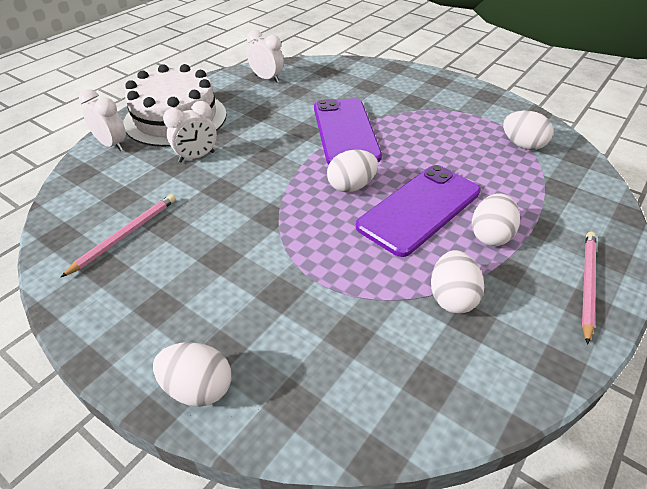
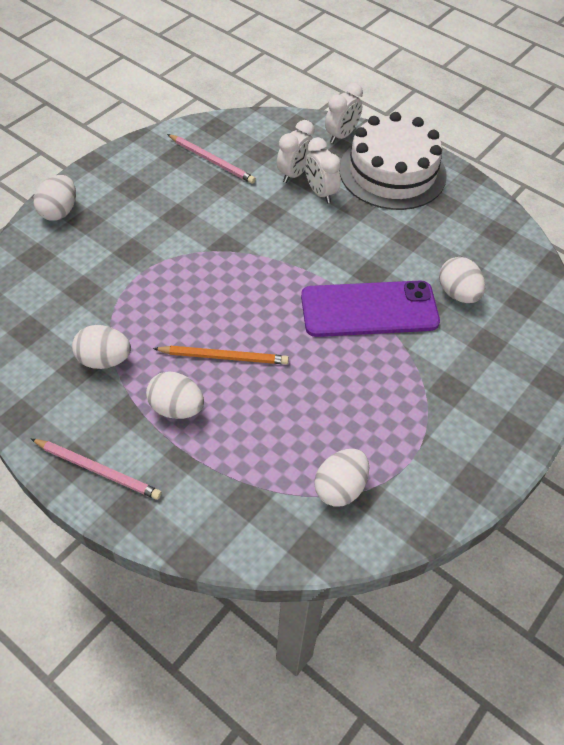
camera: 90 degrees right, 10 degrees up
(267, 79) = (492, 242): white clock -> white clock (294, 174)
(351, 186) = (265, 306): white egg -> white egg (458, 294)
(419, 209) = (223, 357): purple phone -> orange pencil

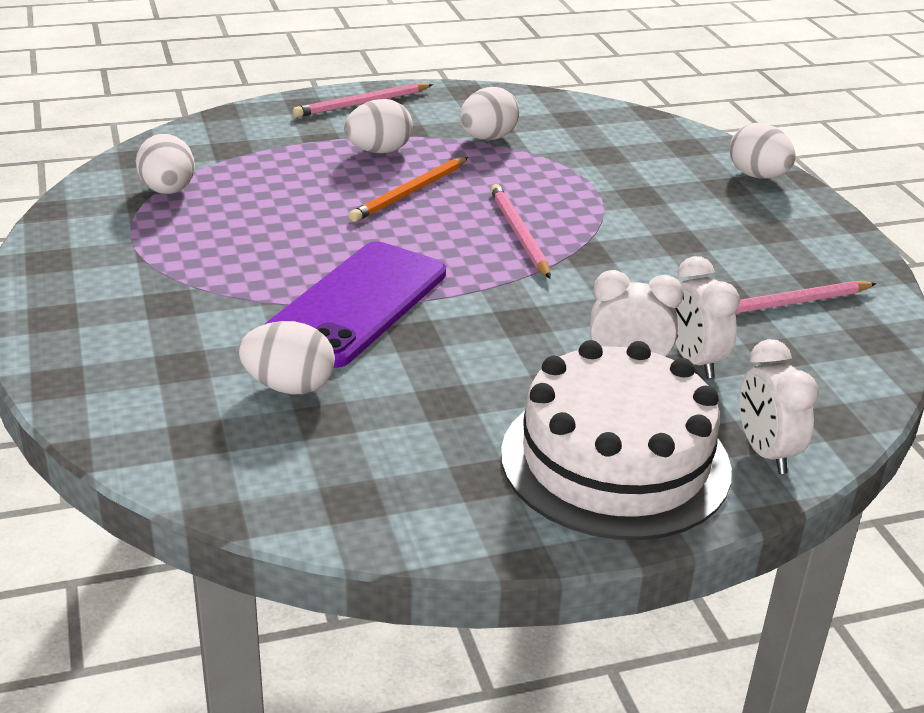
camera: 125 degrees right, 20 degrees down
(230, 282) = (519, 234): none -> pink pencil

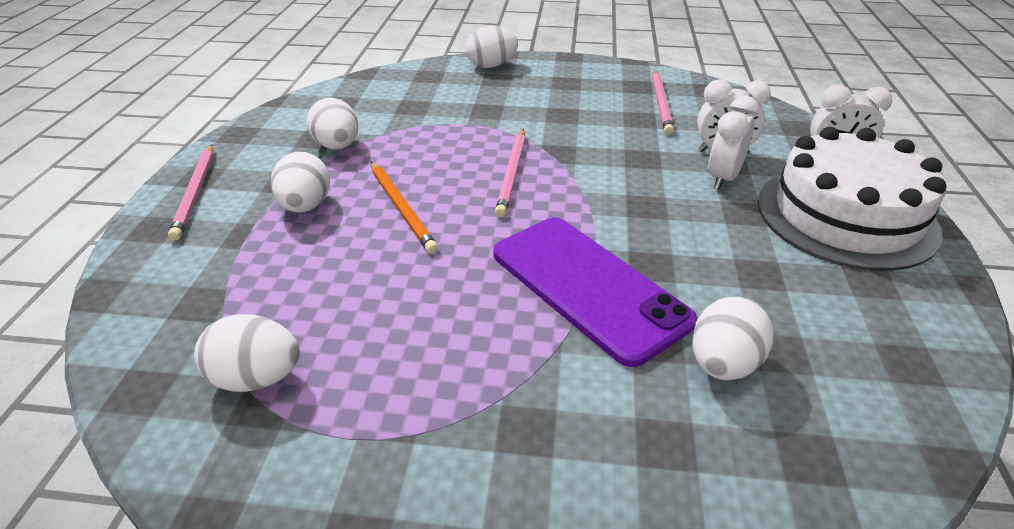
camera: 65 degrees left, 5 degrees up
(519, 234) = (512, 173): pink pencil -> pink pencil turned 90 degrees counterclockwise

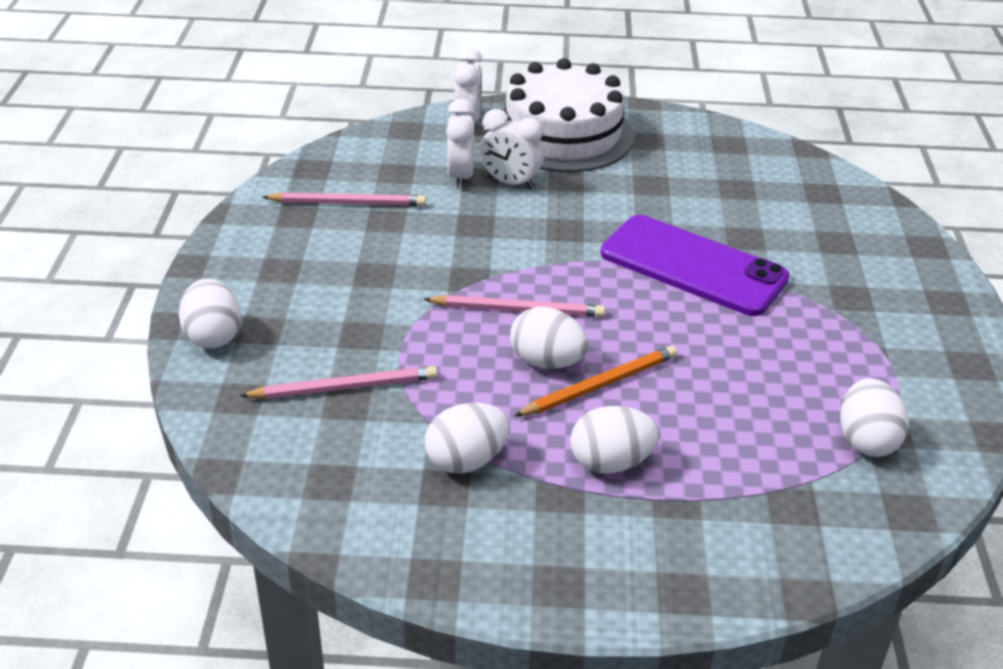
camera: 95 degrees left, 0 degrees up
(196, 192) = (599, 576): pink pencil -> pink pencil (343, 387)
(588, 286) = (693, 266): purple phone -> purple phone turned 75 degrees clockwise
(723, 364) = (758, 212): white egg -> white egg (547, 362)

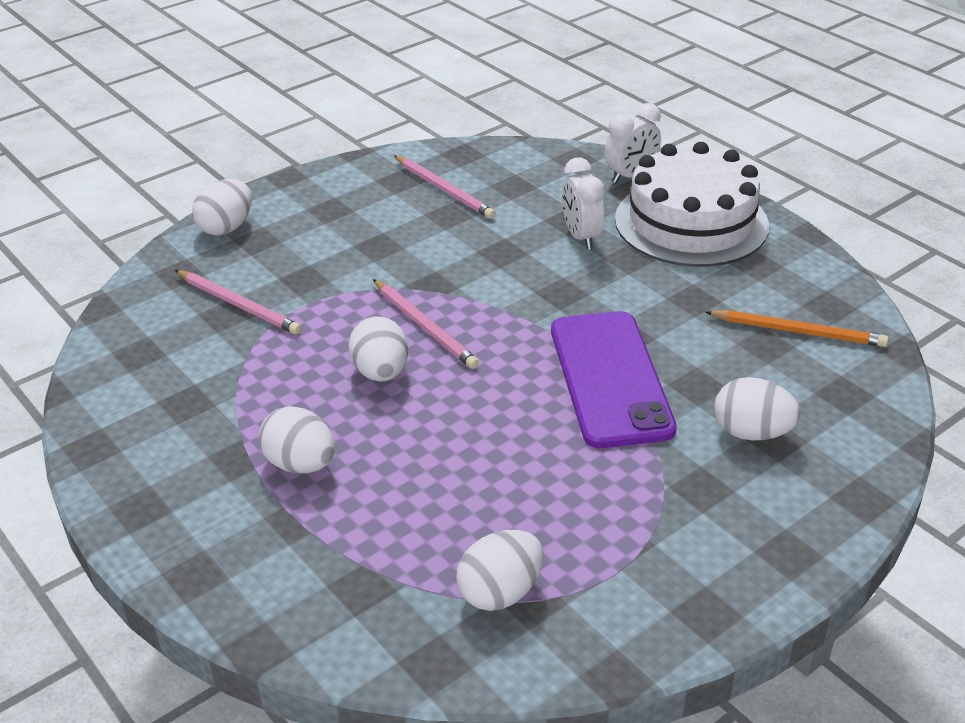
camera: 50 degrees right, 0 degrees up
(460, 177) = (552, 213): white clock -> none
(466, 460) = (224, 397): white egg -> white egg (751, 433)
(599, 385) = (385, 411): orange pencil -> orange pencil (797, 331)

